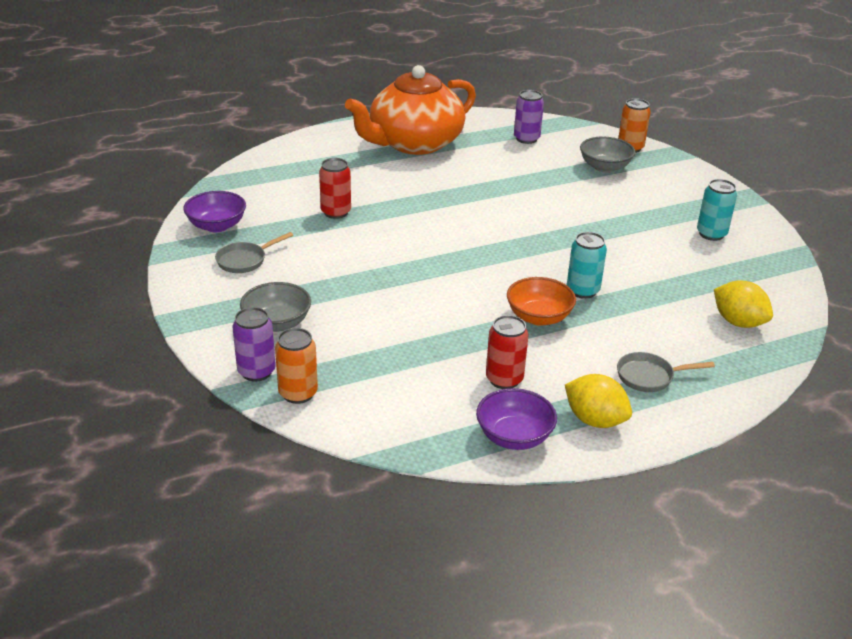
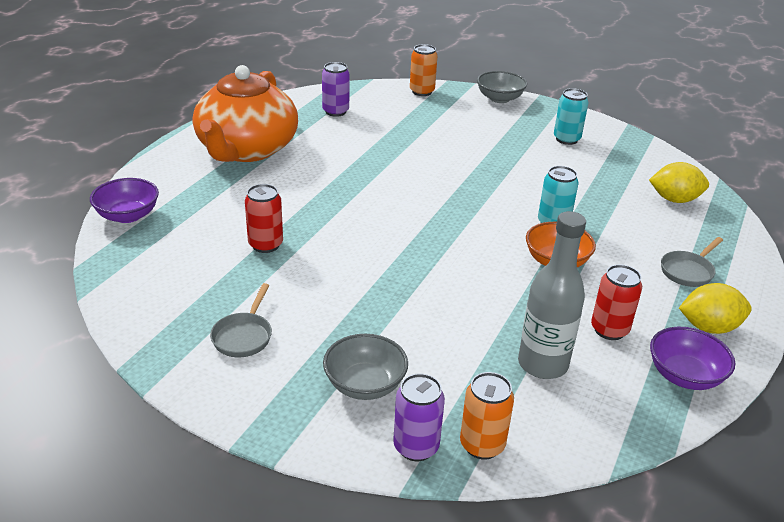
camera: 40 degrees left, 0 degrees up
(217, 226) = (163, 313): purple bowl -> purple bowl (128, 215)
(414, 373) = (542, 364): none -> grey bottle
(604, 167) = (426, 114): grey bowl -> grey bowl (499, 98)

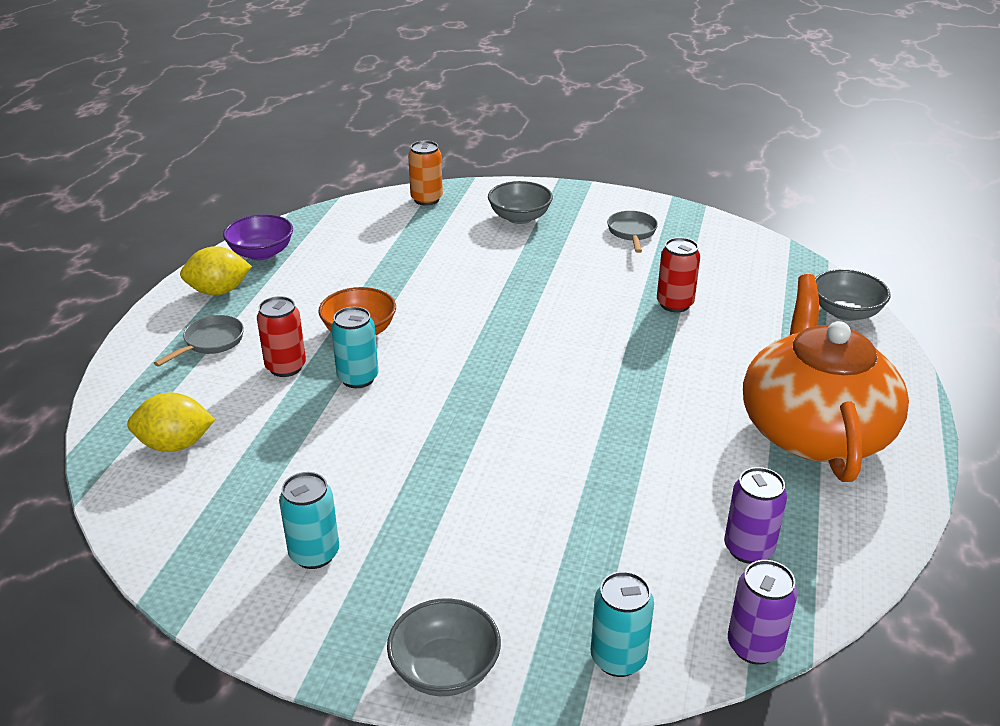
camera: 170 degrees right, 0 degrees up
(128, 215) = (845, 312): purple bowl -> grey bowl
(416, 447) = (471, 194): purple can -> purple can (754, 646)
(422, 92) = (618, 658): orange can -> turquoise can
(542, 364) = (381, 246): grey bottle -> none
(609, 330) = (317, 277): red can -> red can (286, 367)

